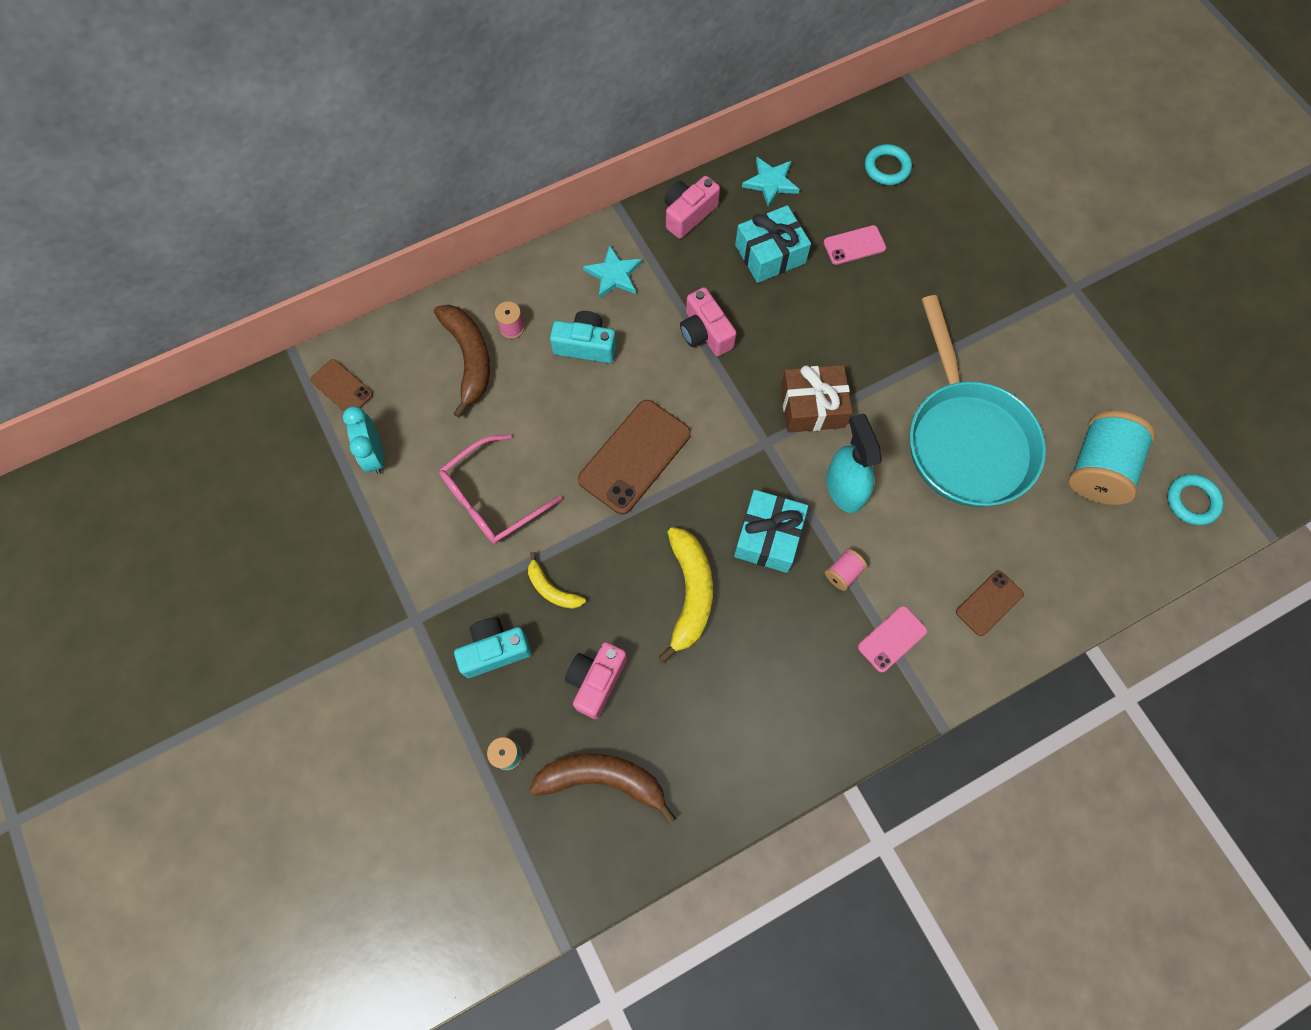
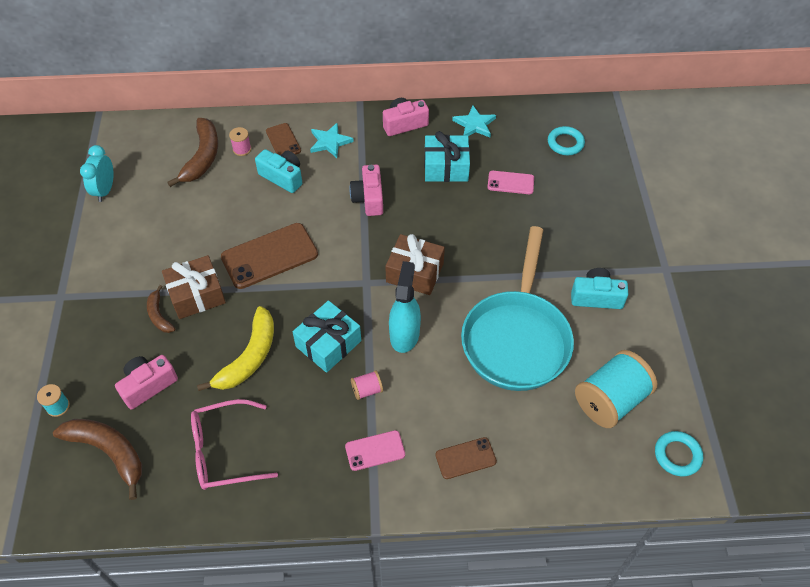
camera: 25 degrees right, 15 degrees down
(342, 387) = (113, 144): brown phone -> brown phone (283, 141)
(492, 498) = (159, 244): pink glasses -> pink glasses (224, 451)
(494, 650) = (96, 337): turquoise camera -> turquoise camera (596, 297)
(552, 589) = (159, 315): yellow banana -> brown banana
(580, 544) = (196, 295): none -> brown gift

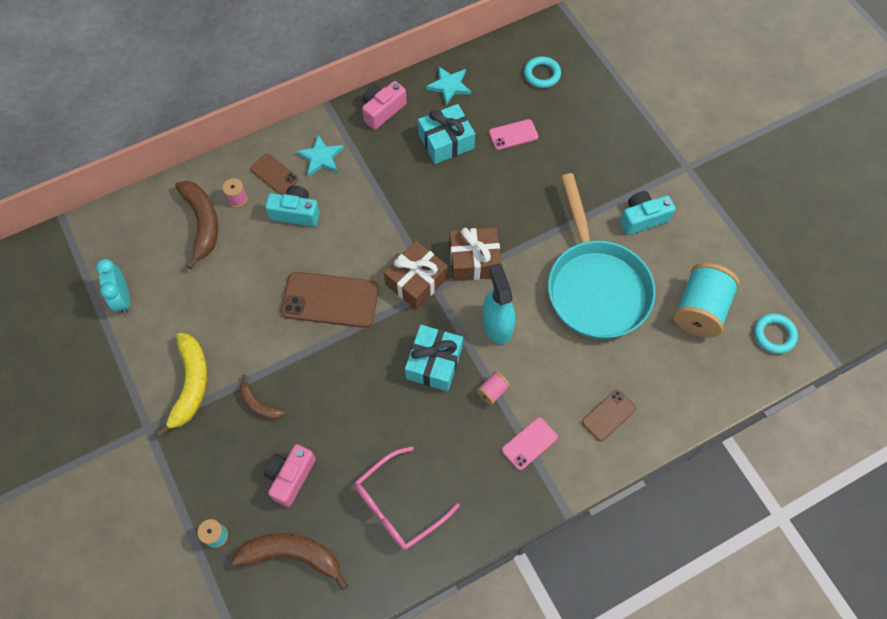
camera: 25 degrees left, 10 degrees up
(196, 295) = (283, 368): brown gift -> brown gift (416, 281)
(249, 357) = (369, 408): yellow banana -> yellow banana (190, 385)
(269, 256) = (330, 300): brown phone -> brown phone turned 60 degrees clockwise
(369, 198) = (391, 203): pink camera -> none

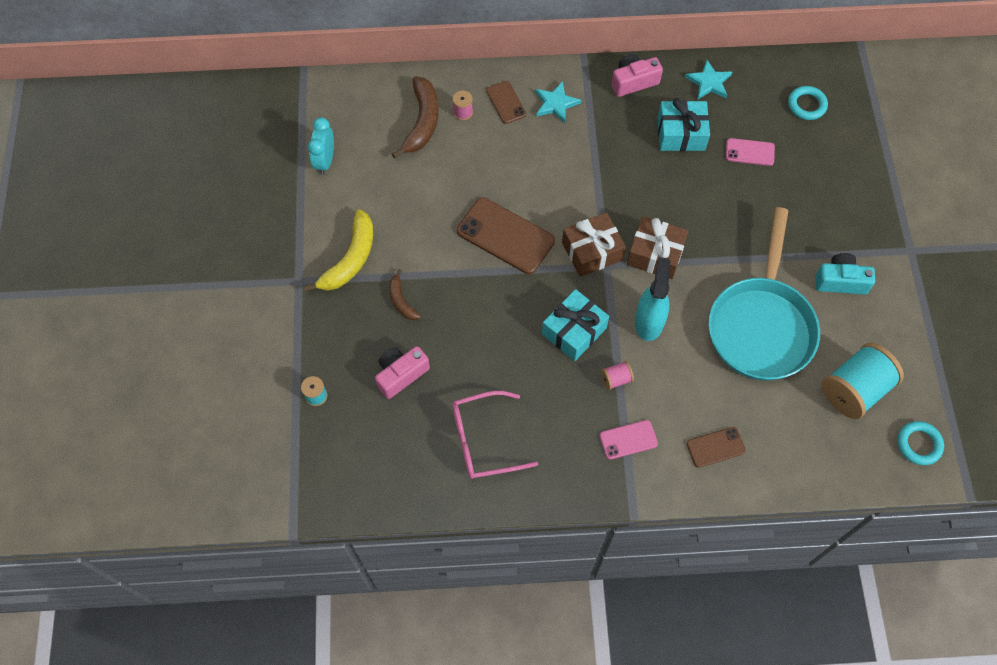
camera: 25 degrees right, 0 degrees up
(292, 555) = (372, 441): brown banana -> none
(295, 213) = (509, 145): turquoise camera -> none

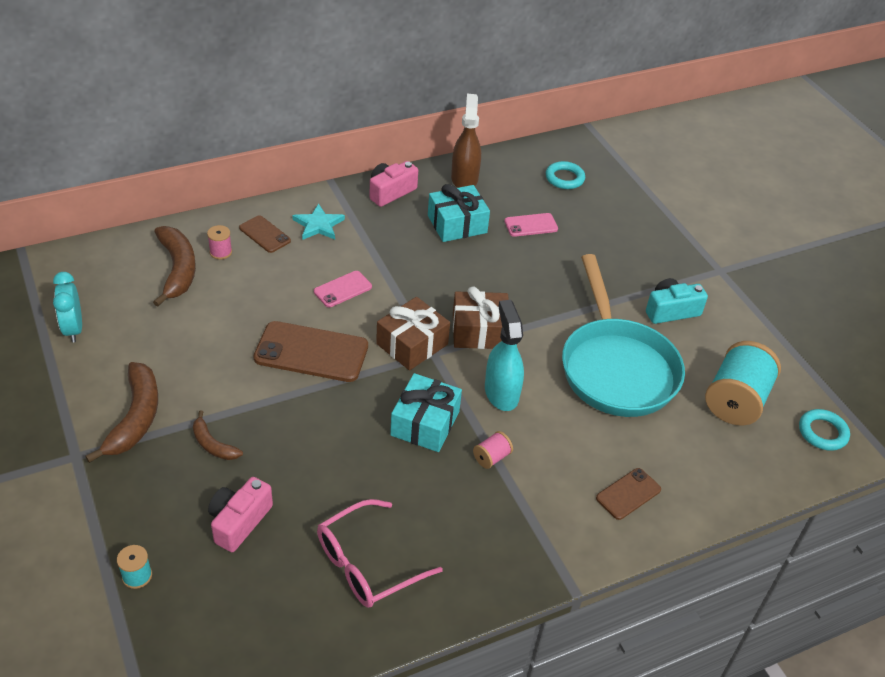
camera: 25 degrees left, 20 degrees down
(350, 259) = (135, 418): yellow banana -> brown banana
(628, 439) = (532, 514): pink phone -> pink phone (342, 289)
(709, 82) = (464, 178): turquoise star -> brown spray bottle

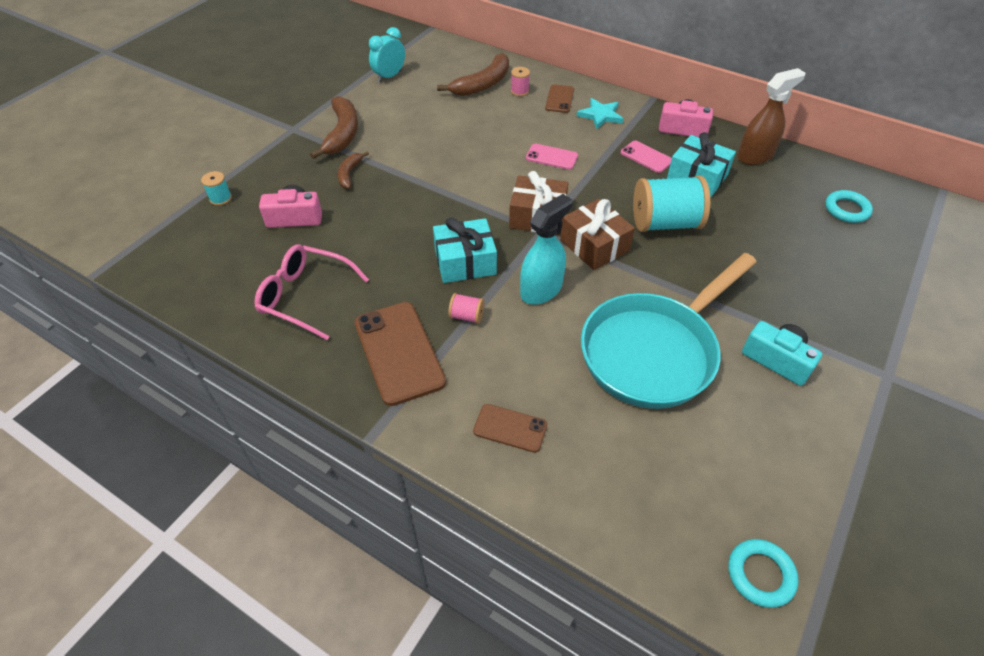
camera: 60 degrees right, 5 degrees up
(135, 418) = (342, 134): brown banana -> brown banana turned 60 degrees counterclockwise
(311, 352) = (474, 173): brown phone -> brown phone (399, 352)
(531, 225) = (756, 217): pink phone -> pink phone (646, 157)
(735, 400) = (717, 467): turquoise spool -> turquoise spool (665, 223)

